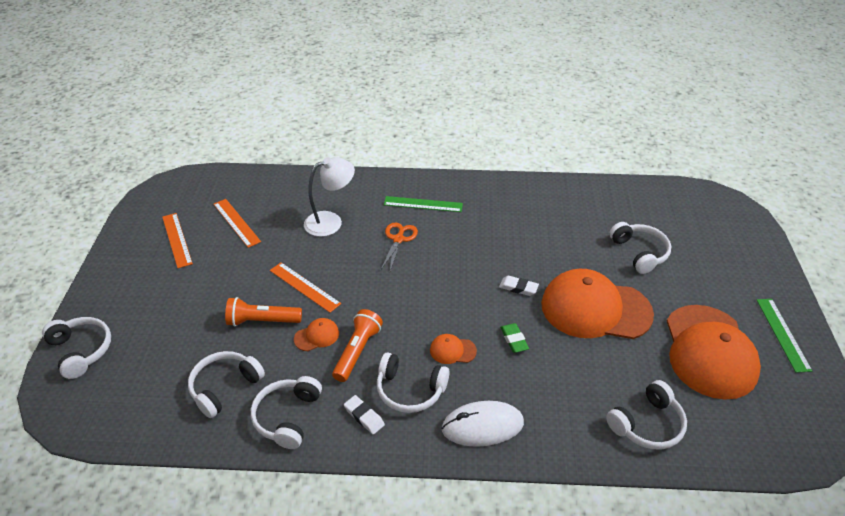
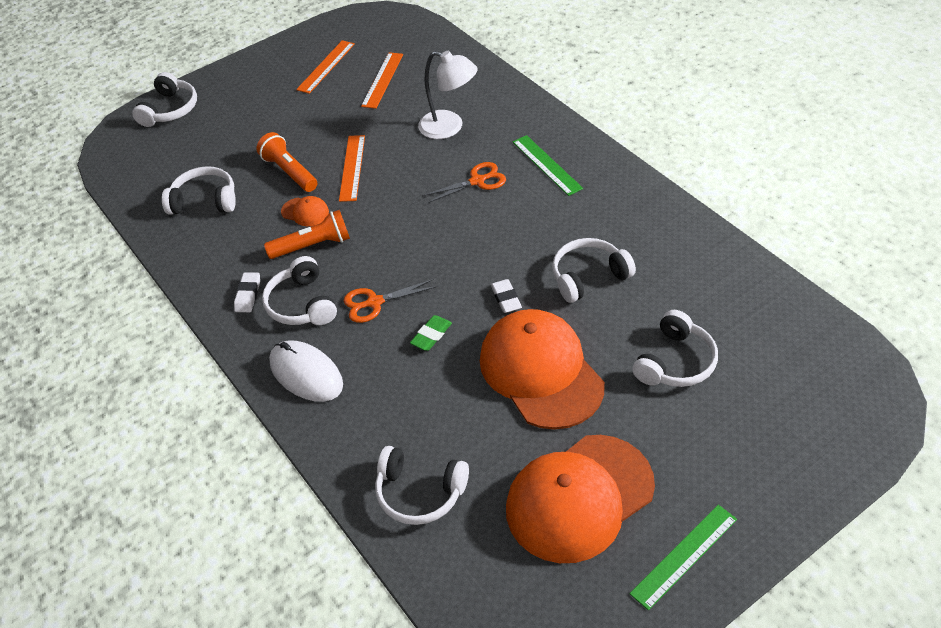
camera: 55 degrees right, 5 degrees up
(287, 417) = (208, 253): white headphones -> white headphones (588, 277)
(452, 350) = (374, 302): orange cap -> orange scissors

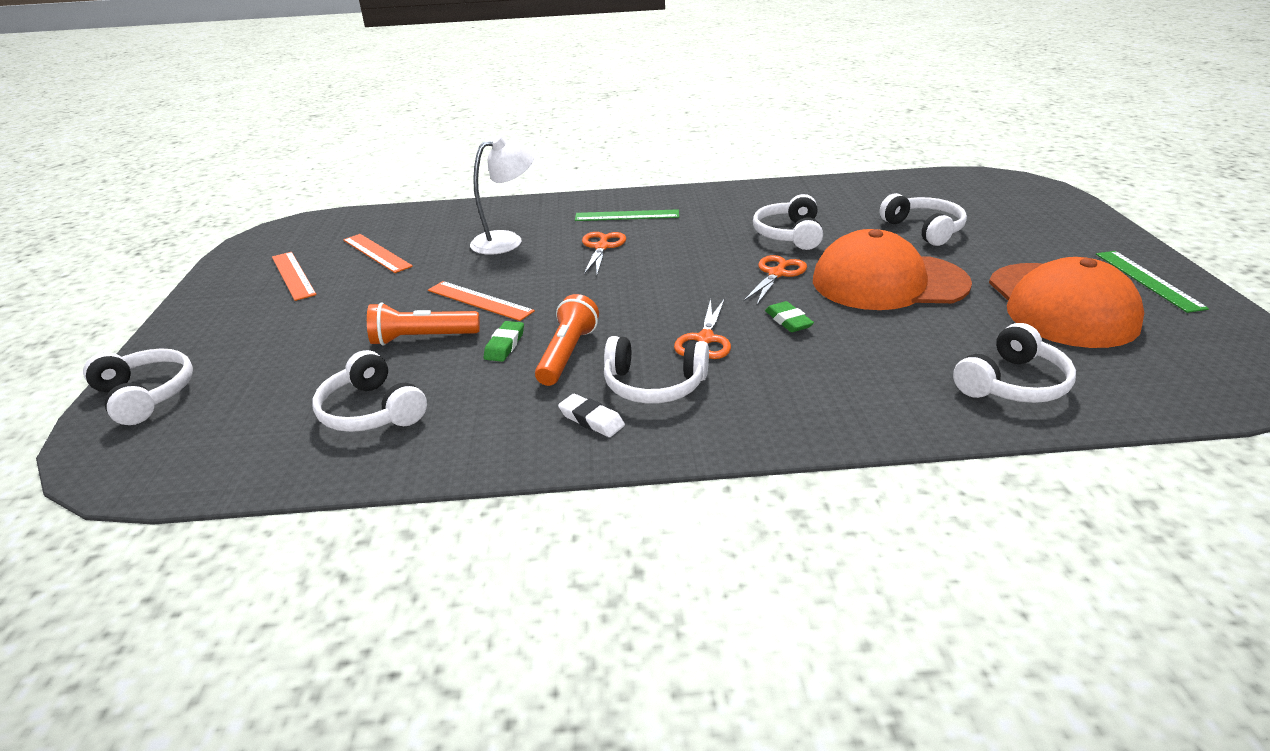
camera: 60 degrees left, 15 degrees down
(204, 201) = (371, 411): white headphones -> white headphones turned 75 degrees counterclockwise
(305, 212) = (505, 345): orange cap -> green eraser
(306, 374) = (773, 411): white mouse -> none
(506, 299) = (777, 274): white eraser -> orange scissors

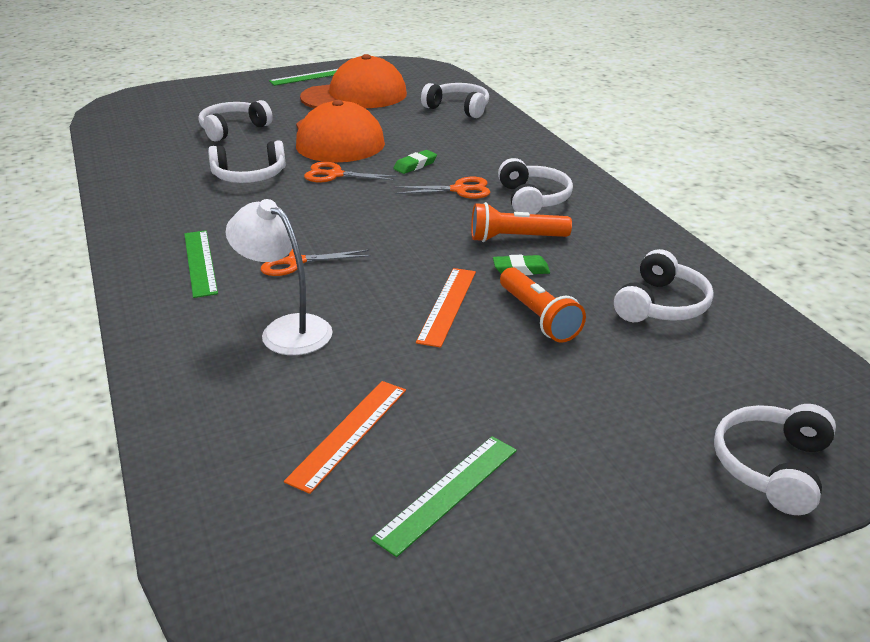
camera: 110 degrees left, 0 degrees up
(293, 275) = (447, 492): orange ruler -> green ruler
(591, 420) = (590, 213): white eraser -> none

